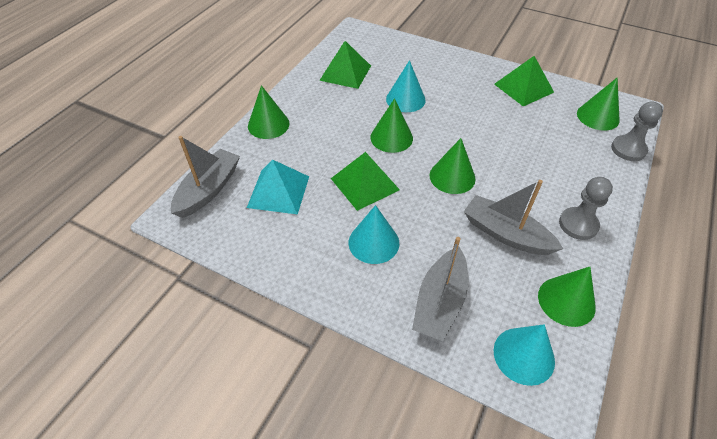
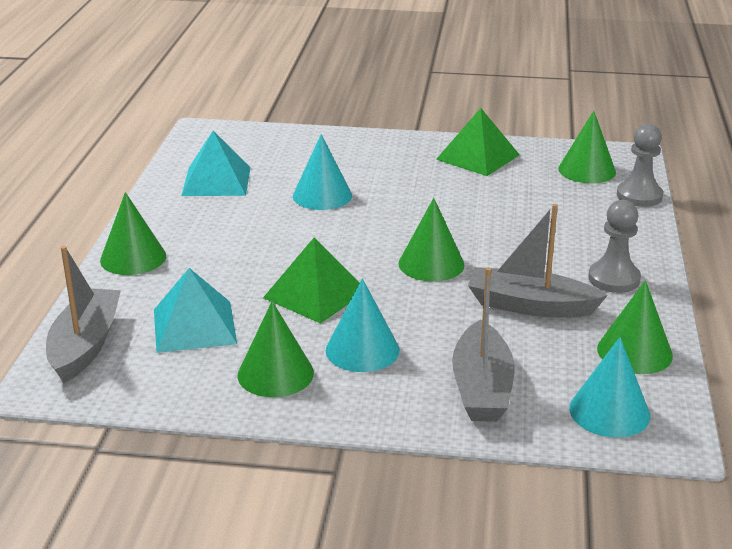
camera: 20 degrees left, 20 degrees down
(345, 73) = (216, 181): green pyramid -> turquoise pyramid
(391, 137) = (325, 239): green cone -> green cone (275, 374)

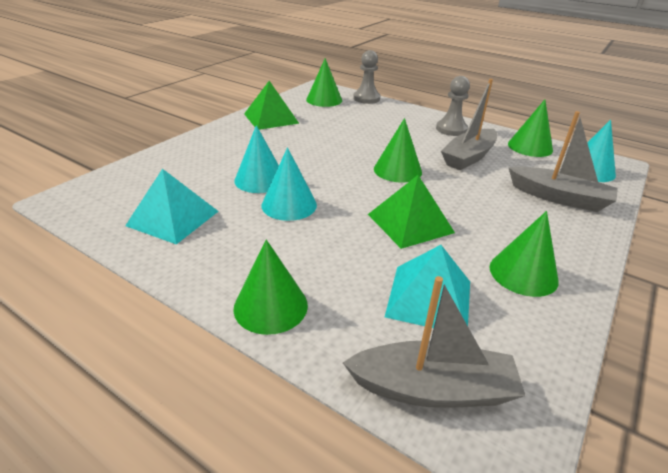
camera: 65 degrees left, 5 degrees up
(85, 345) = (432, 389): grey boat -> grey boat turned 150 degrees clockwise
(362, 350) = (500, 226): turquoise cone -> turquoise cone (289, 205)

